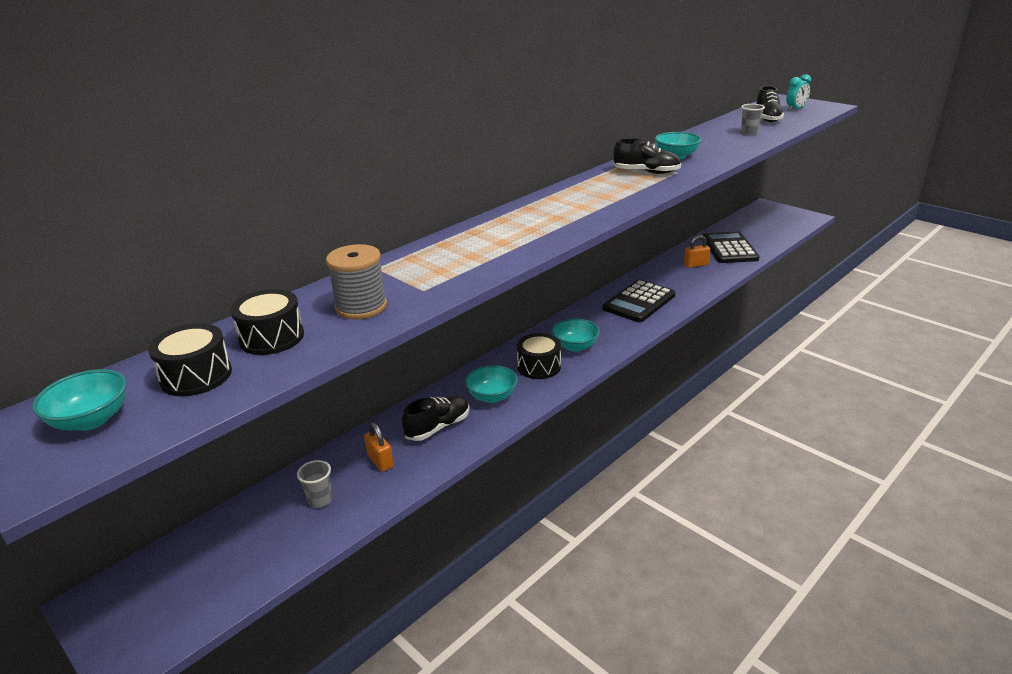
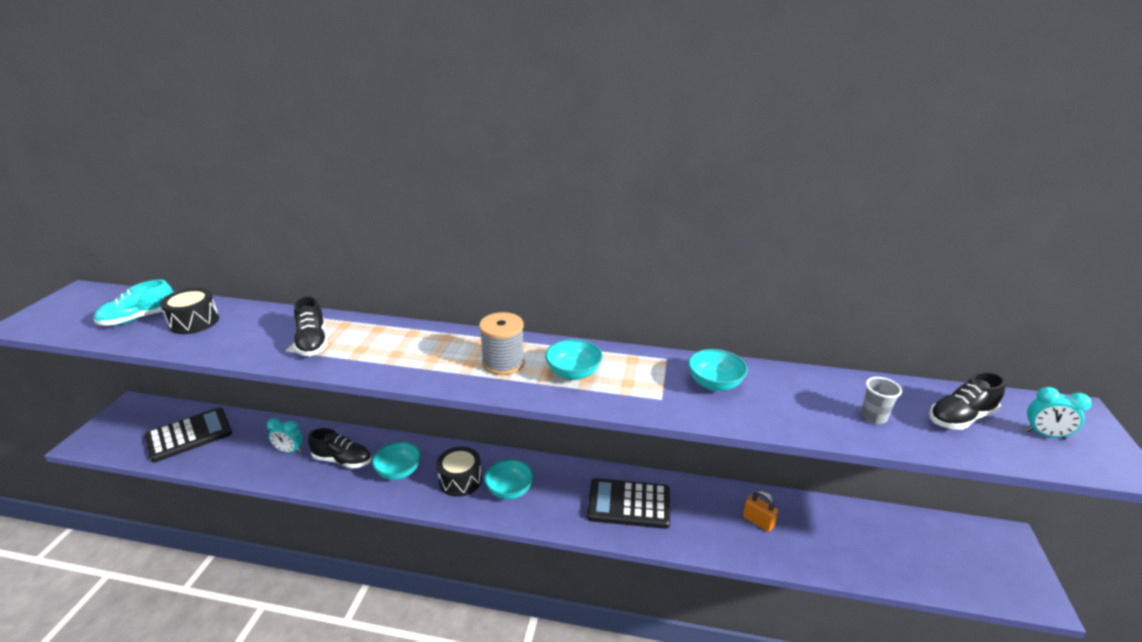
camera: 55 degrees right, 0 degrees up
(91, 420) = (86, 310): turquoise bowl -> turquoise bowl (573, 373)
(196, 376) = (139, 318): black drum -> turquoise shoe
(320, 500) = (238, 444): grey cup -> none
(361, 307) = (248, 336): grey spool -> grey spool (503, 363)
(380, 461) = (289, 451): orange padlock -> turquoise clock
(646, 172) = (640, 378): black shoe -> black shoe (312, 342)
(729, 249) = (833, 539): black calculator -> black calculator (189, 435)

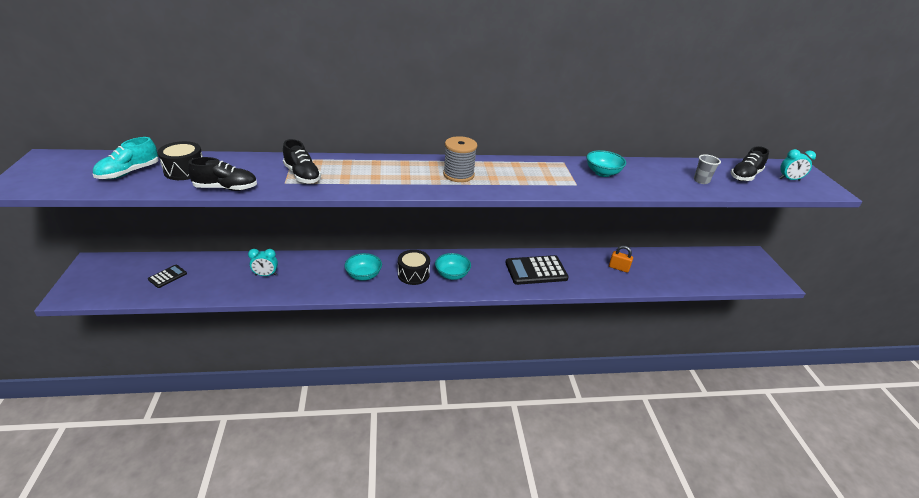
camera: 20 degrees left, 5 degrees up
(189, 435) = (167, 276): black calculator -> black calculator, size x0.50
(343, 460) = (314, 275): black shoe -> black shoe (226, 188)
(573, 373) = (510, 176): turquoise bowl -> none

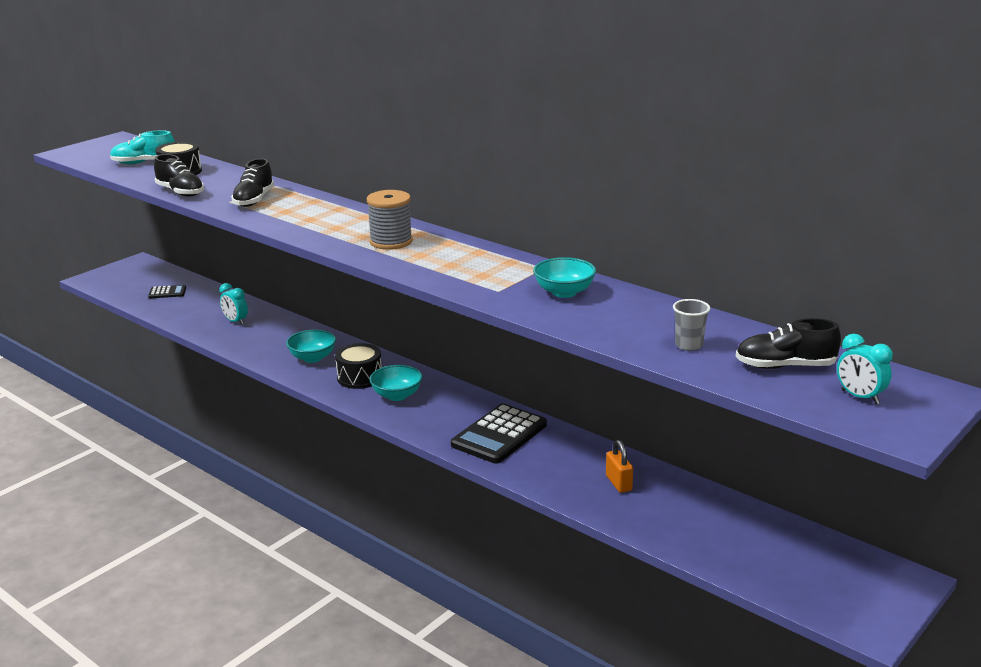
camera: 50 degrees right, 10 degrees down
(536, 271) = (499, 435): black calculator -> black calculator turned 90 degrees counterclockwise

